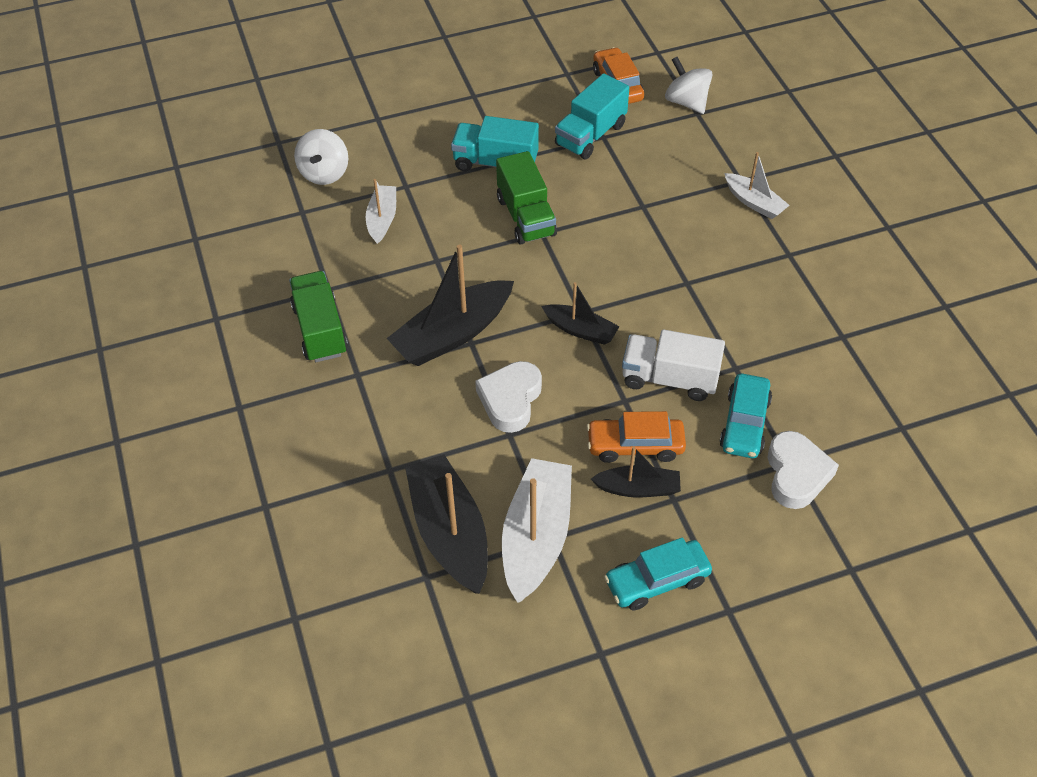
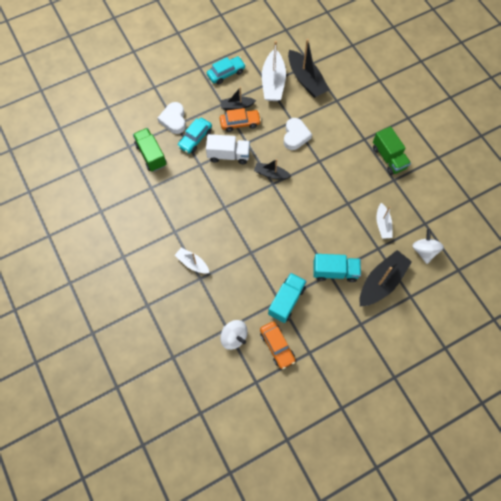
camera: 170 degrees right, 15 degrees up
(452, 334) = (328, 164): black boat -> black boat (381, 282)
(526, 217) = (310, 236): green truck -> green truck (151, 155)
(744, 423) = (195, 139): turquoise car -> turquoise car turned 150 degrees counterclockwise

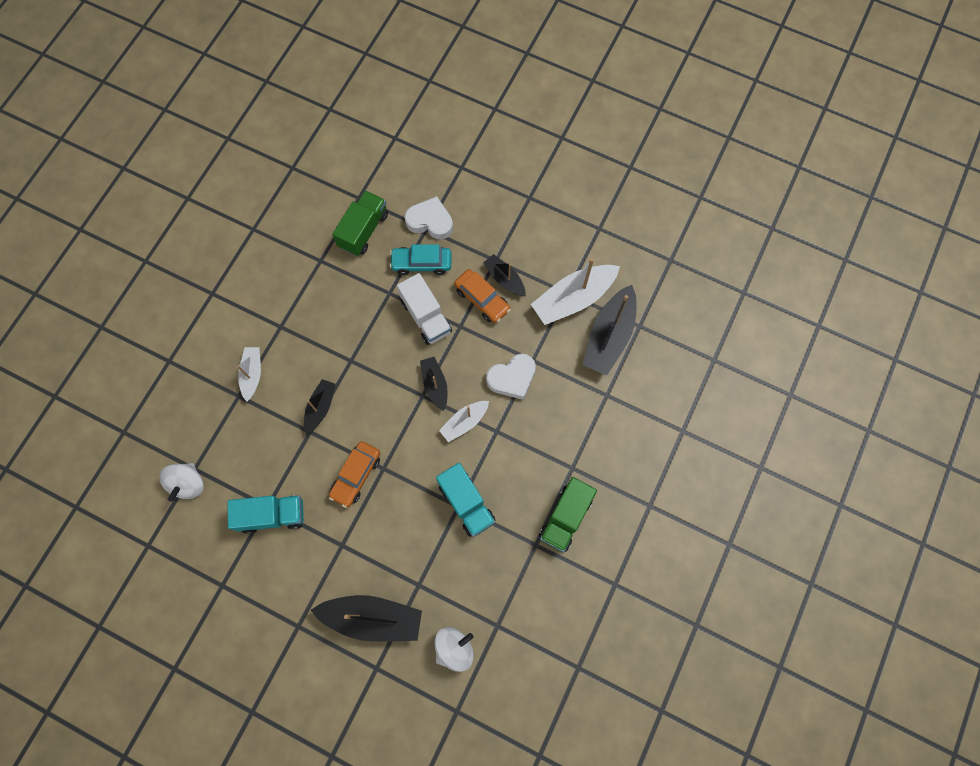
camera: 55 degrees right, 5 degrees up
(174, 120) = (430, 221): white heart -> white heart turned 60 degrees clockwise
(226, 73) = (544, 234): turquoise car -> none
(241, 238) = (320, 407): none -> black boat
(277, 346) = (206, 541): orange car -> orange car (356, 475)
(335, 272) = (349, 550): turquoise truck -> turquoise truck (466, 503)
(383, 224) = (457, 570): white boat -> white boat (464, 422)

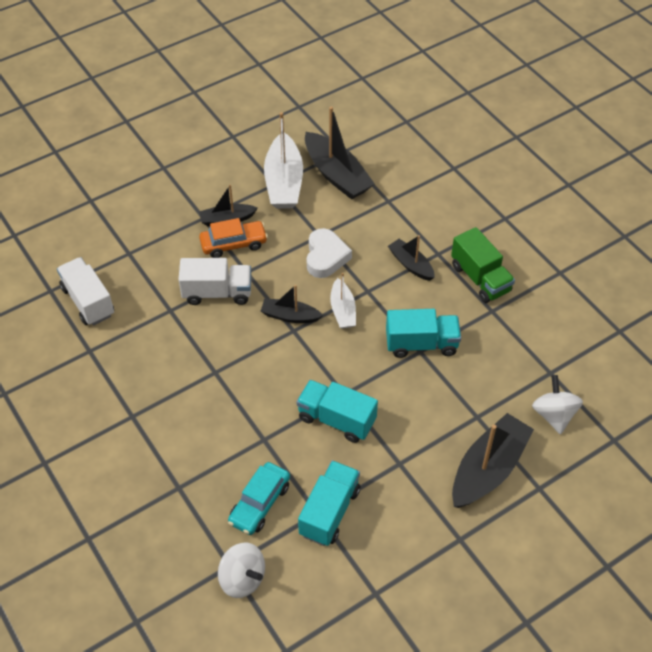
camera: 60 degrees left, 20 degrees down
(252, 374) = (164, 464): white boat -> none
(320, 407) = (245, 419): black boat -> black boat (411, 264)
(356, 475) = (336, 419): orange car -> turquoise truck
(363, 230) = (88, 301): green truck -> white truck
(421, 263) = (161, 272): turquoise car -> turquoise car (259, 503)
(430, 221) = (124, 247): white heart -> none

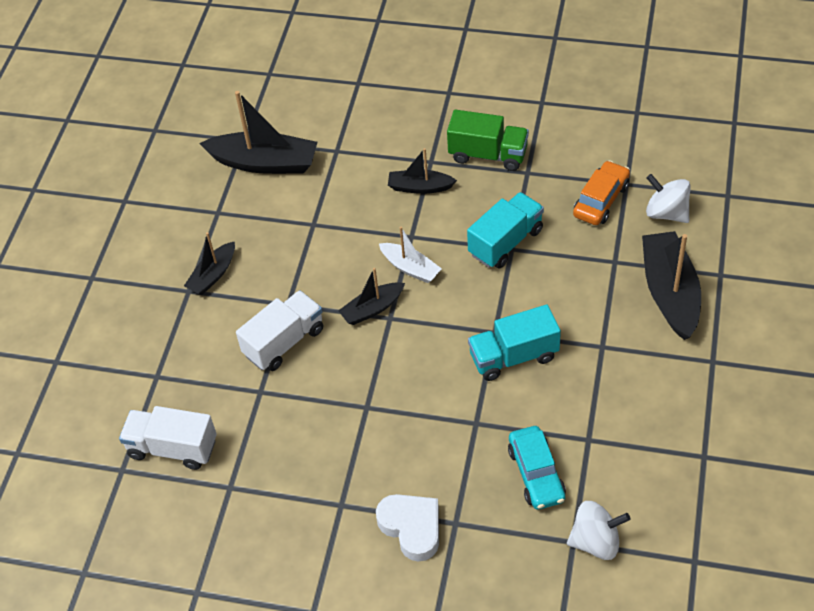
camera: 40 degrees left, 0 degrees up
(233, 244) = (246, 291): orange car -> orange car (601, 200)
(284, 182) = (224, 204): white boat -> none
(326, 257) = (341, 237): white heart -> white heart (412, 528)
(329, 512) = (597, 430): turquoise truck -> none

